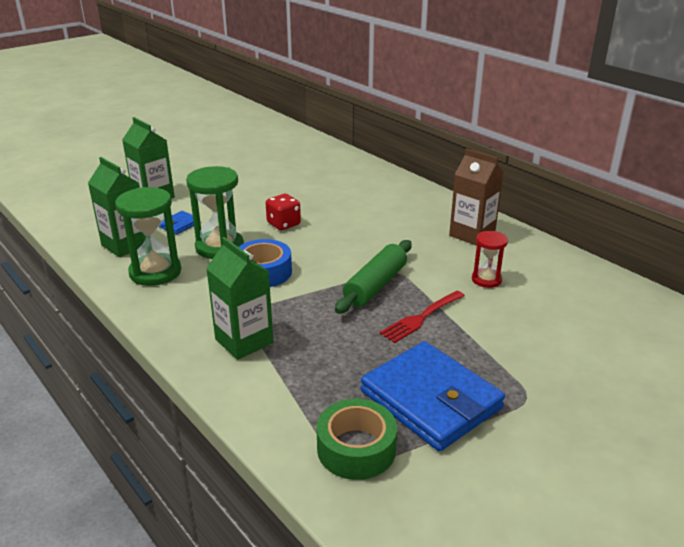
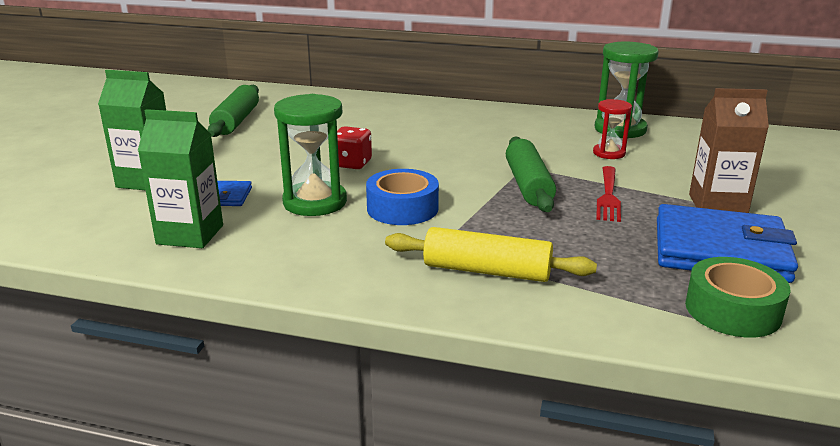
camera: 35 degrees left, 5 degrees down
(155, 272) = (277, 247): green hourglass -> green hourglass (620, 129)
(244, 341) = (486, 271): green carton -> yellow rolling pin
(262, 164) = (236, 121): none -> green rolling pin
(472, 234) = (541, 125): brown carton -> brown carton (717, 205)

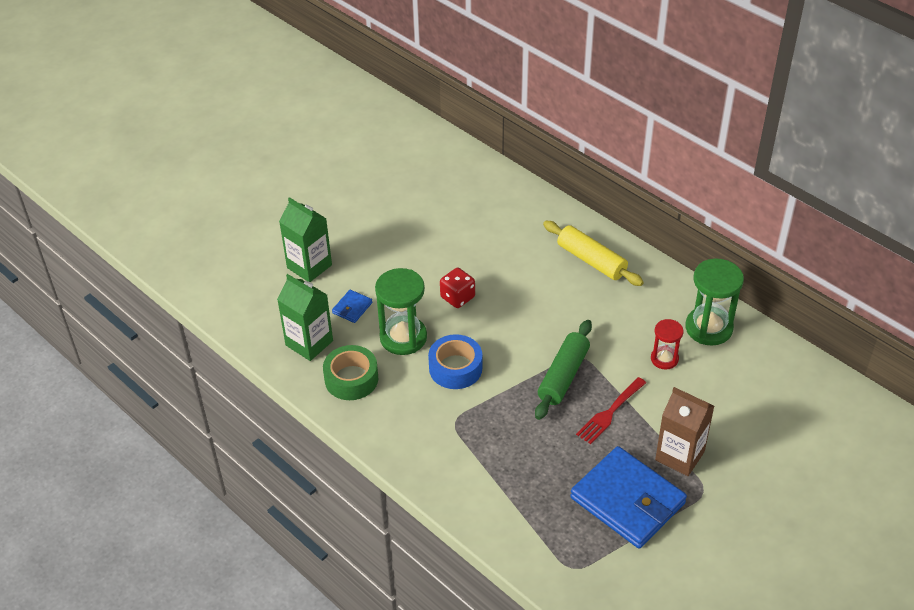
camera: 30 degrees right, 20 degrees up
(236, 121) = (409, 199): green rolling pin -> none
(486, 271) = (461, 454): yellow rolling pin -> yellow rolling pin (591, 260)
(732, 310) = (576, 552): green tape -> green tape (351, 379)

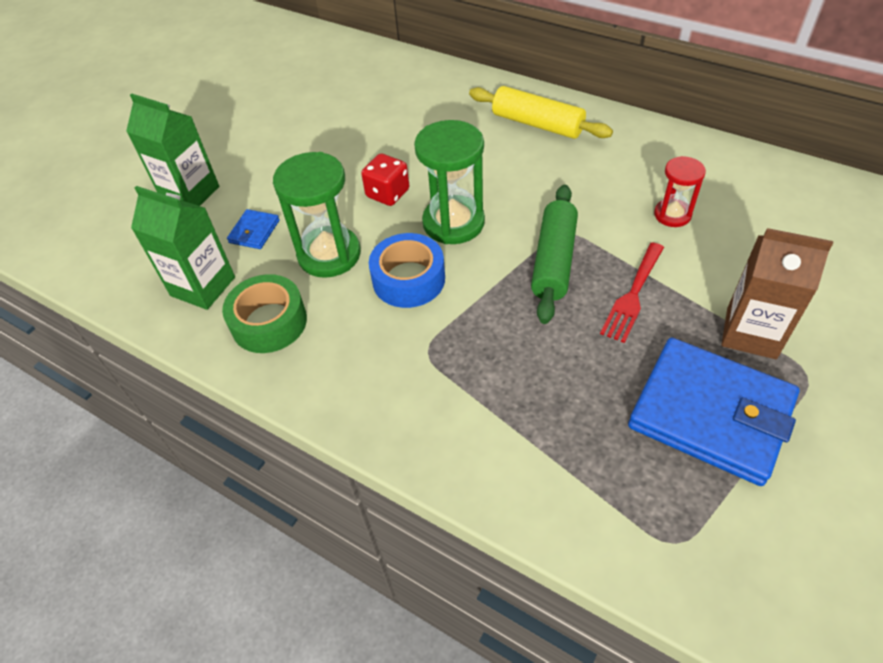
camera: 10 degrees left, 5 degrees up
(709, 328) = (708, 169): green hourglass -> green hourglass (453, 223)

